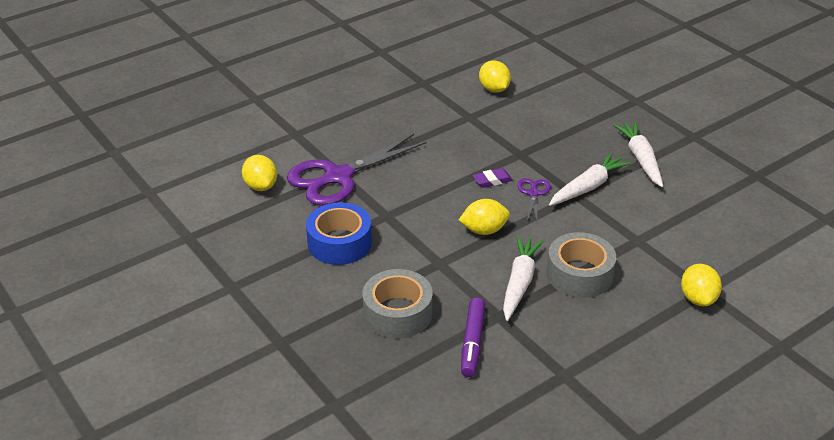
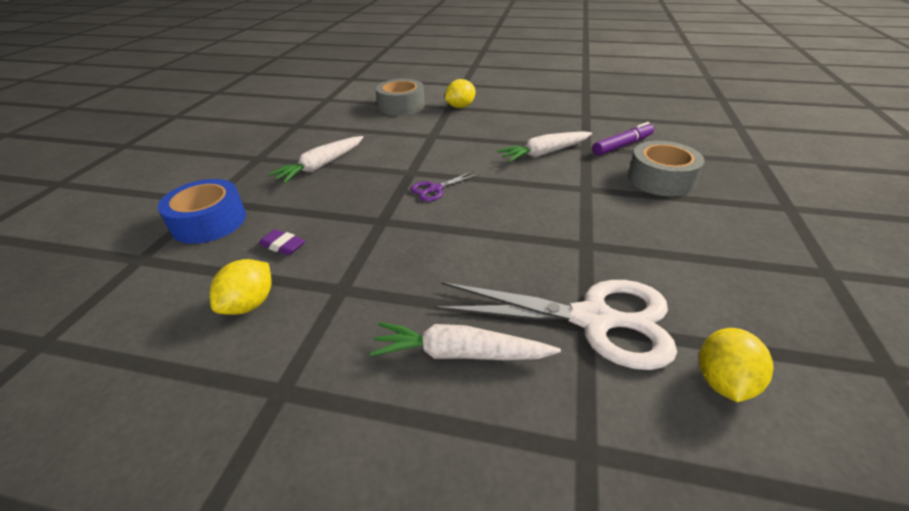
camera: 130 degrees left, 0 degrees up
(338, 177) = (594, 320): purple scissors -> white scissors
(339, 243) = (664, 248): blue tape -> blue tape (209, 222)
(484, 230) = (517, 189): yellow lemon -> none
(492, 180) = (446, 215): purple eraser -> purple eraser (283, 246)
(579, 274) = (499, 139): grey tape -> grey tape (401, 106)
(588, 187) = (392, 171): white carrot -> white carrot (460, 353)

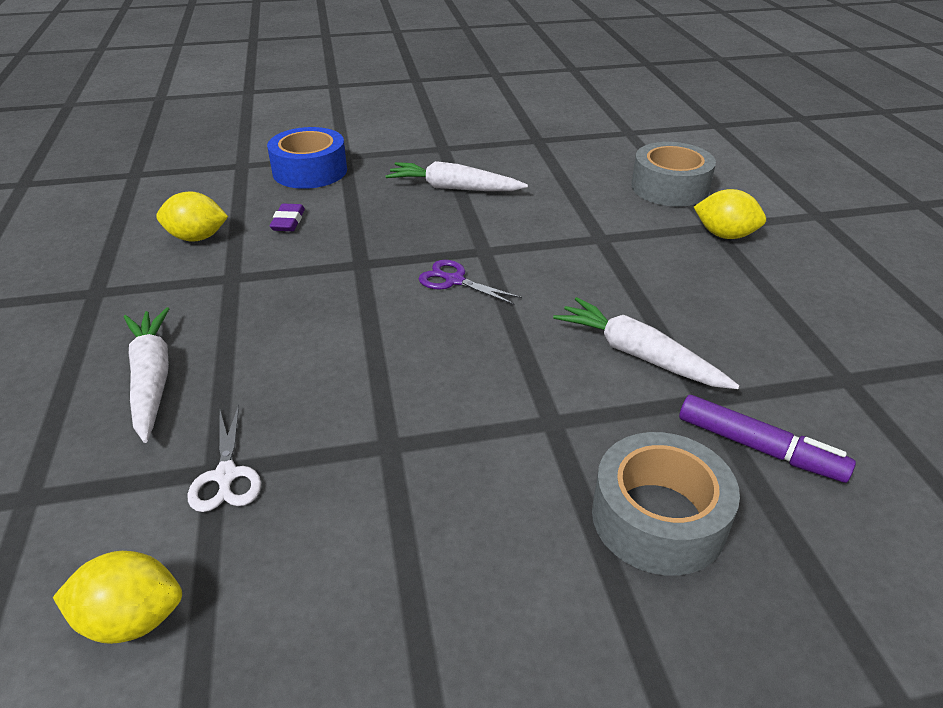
camera: 65 degrees right, 0 degrees up
(594, 320) = (226, 476): white scissors -> white scissors, size x0.45

